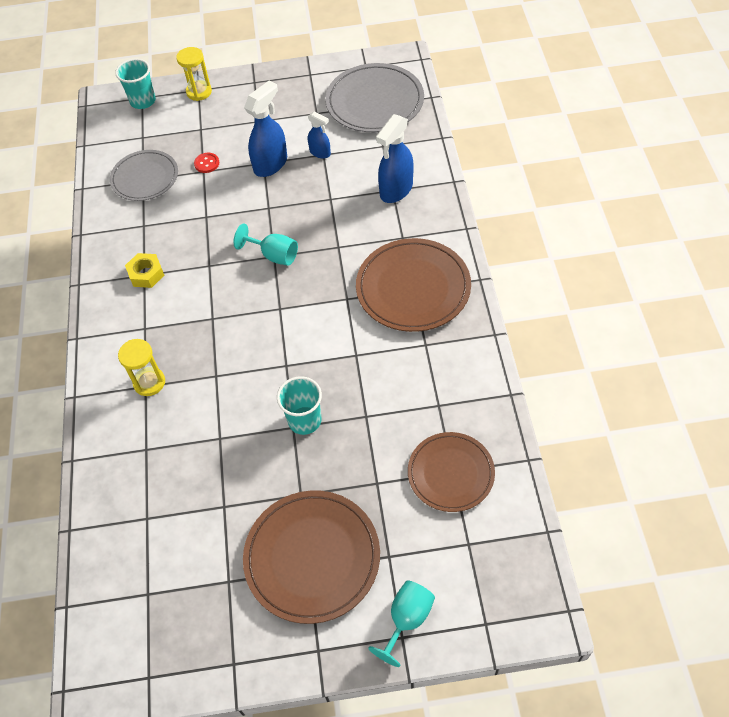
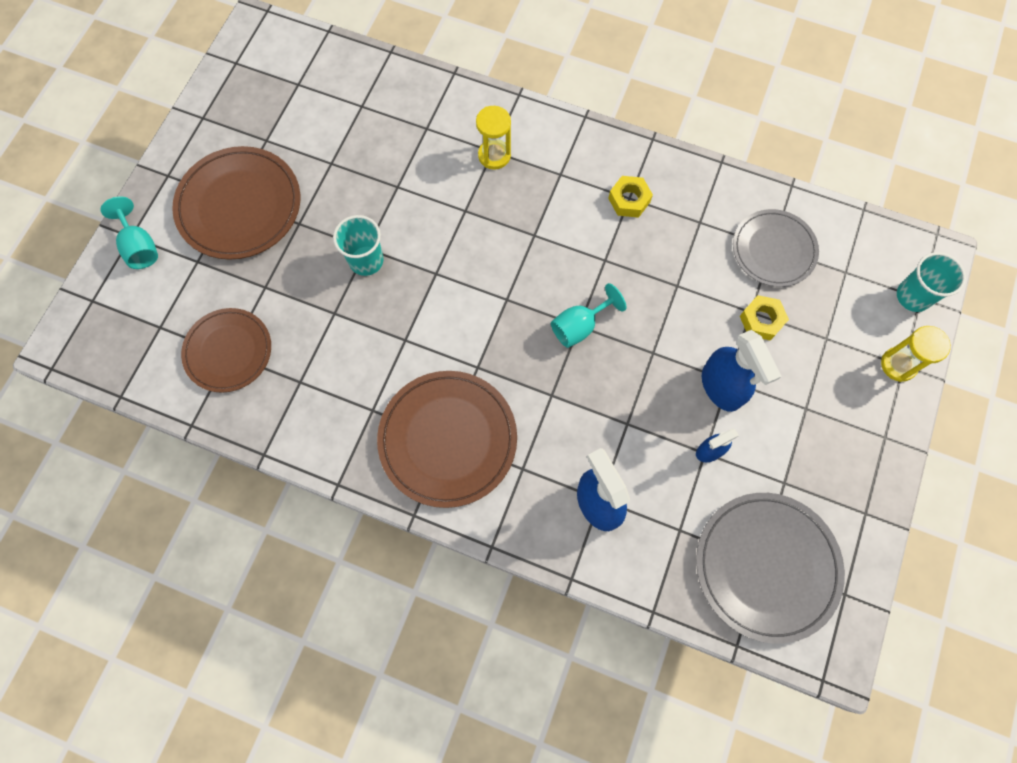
camera: 115 degrees right, 15 degrees up
(207, 163) = (761, 320): red button -> yellow nut

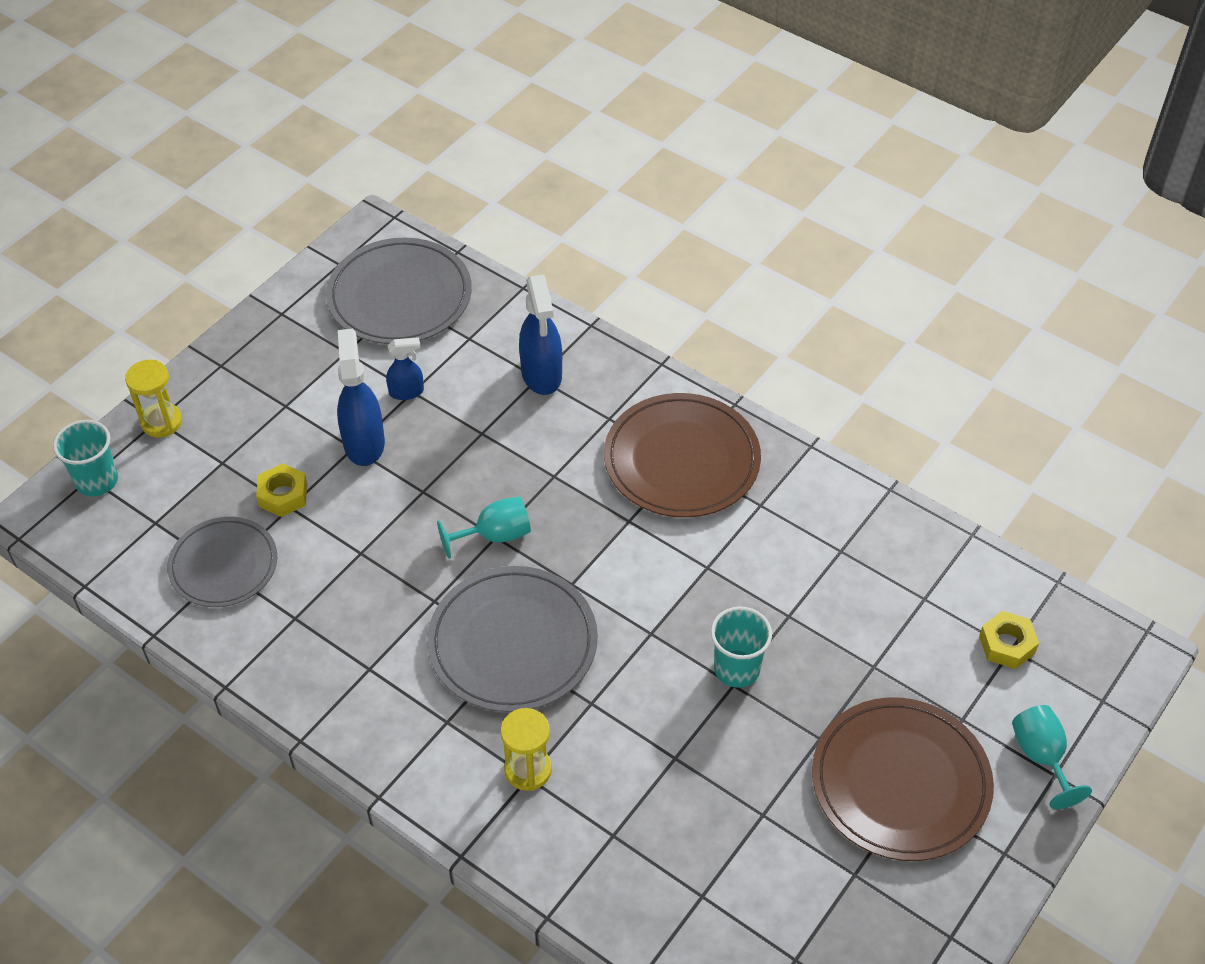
camera: 165 degrees left, 20 degrees down
(228, 351) = (924, 602): brown plate -> none
(535, 241) = (513, 643): none -> grey plate
(629, 200) = (371, 665): yellow nut -> yellow nut (1006, 644)

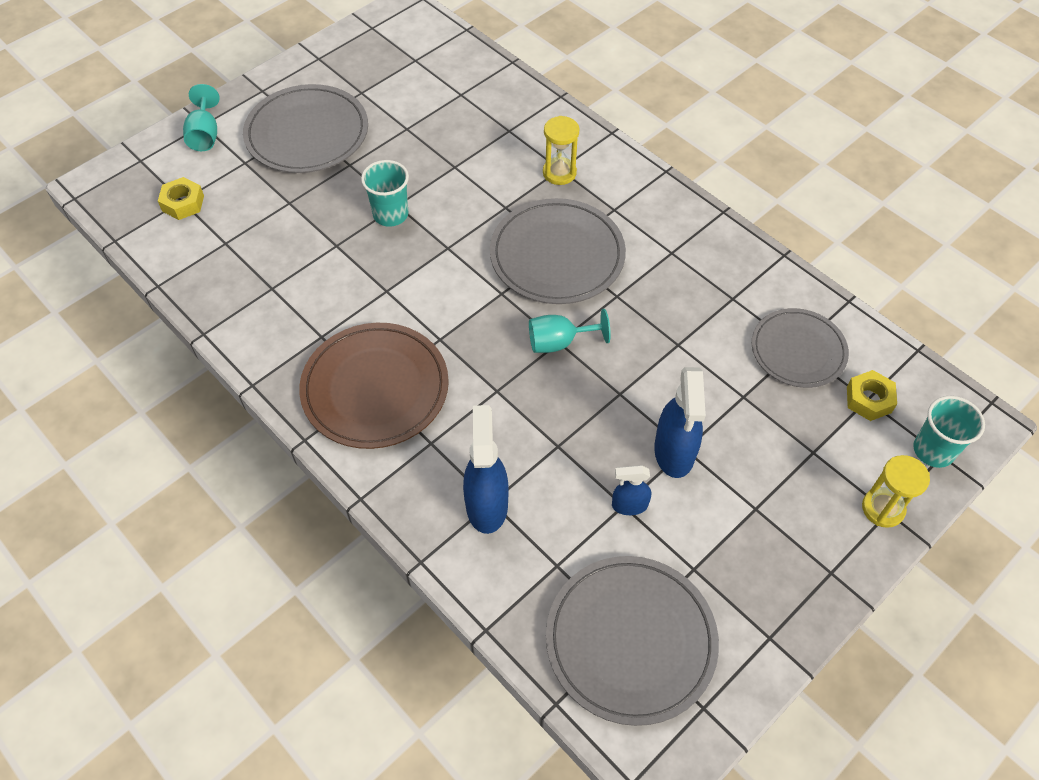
camera: 170 degrees left, 5 degrees up
(283, 495) = (750, 408): yellow nut -> yellow nut (869, 399)
(900, 782) = (307, 133): brown plate -> grey plate

